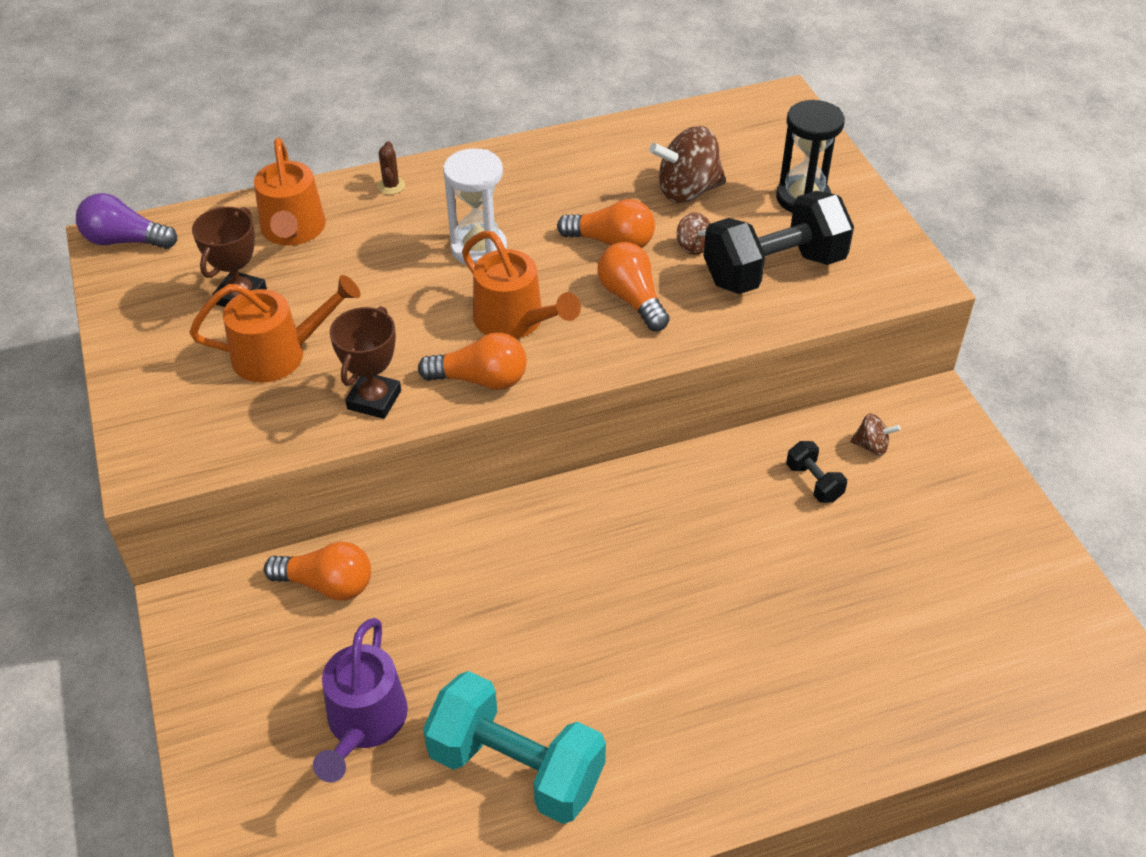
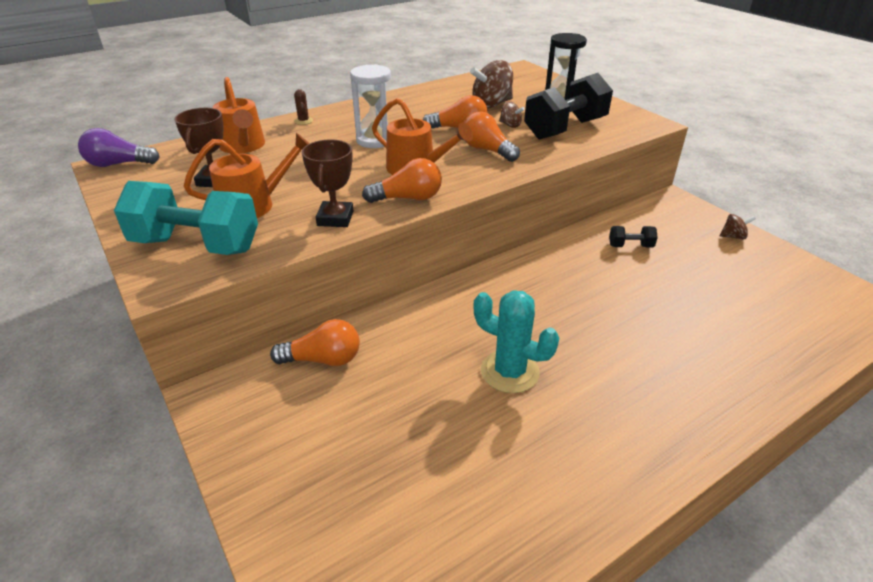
camera: 15 degrees left, 10 degrees down
(364, 723) = (388, 450): purple watering can -> none
(516, 768) = (526, 455): turquoise dumbbell -> turquoise dumbbell (196, 245)
(546, 653) = (509, 372): none -> turquoise cactus
(814, 482) = (630, 246): black dumbbell -> black dumbbell turned 45 degrees counterclockwise
(871, 446) = (652, 224): brown spinning top -> brown spinning top (733, 236)

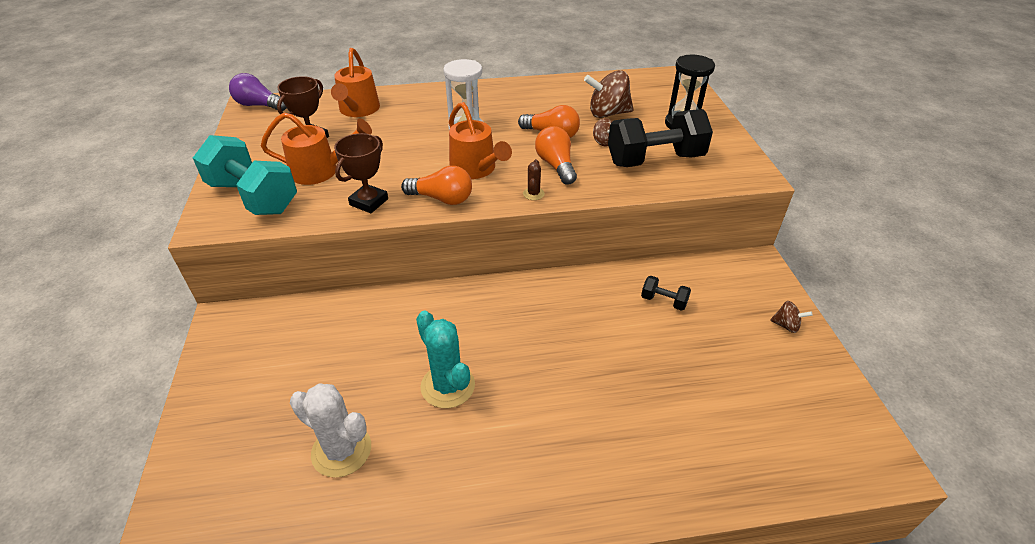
camera: 25 degrees right, 5 degrees up
(303, 121) = (425, 94): brown cactus -> brown cactus (533, 194)
(323, 359) = (317, 320): orange light bulb -> none
(456, 467) = (341, 450): none -> white cactus

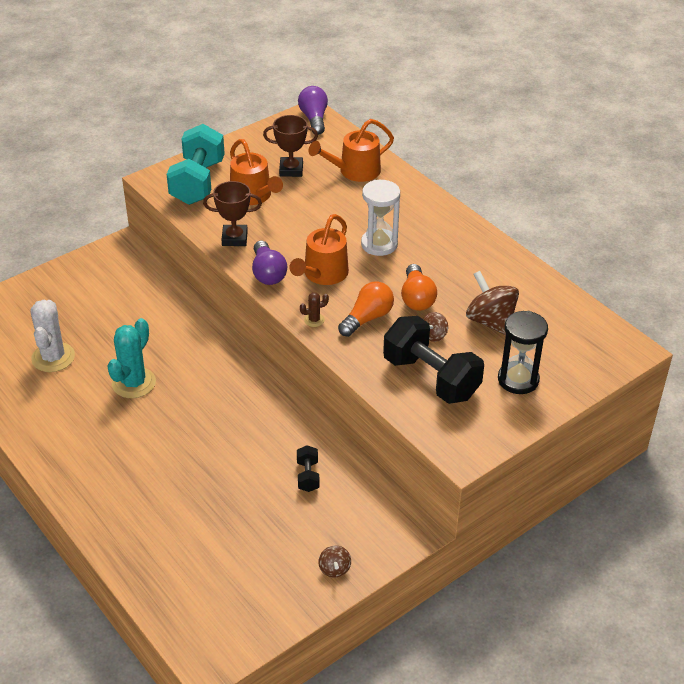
camera: 60 degrees right, 0 degrees up
(442, 199) = (267, 273): orange light bulb -> purple light bulb

